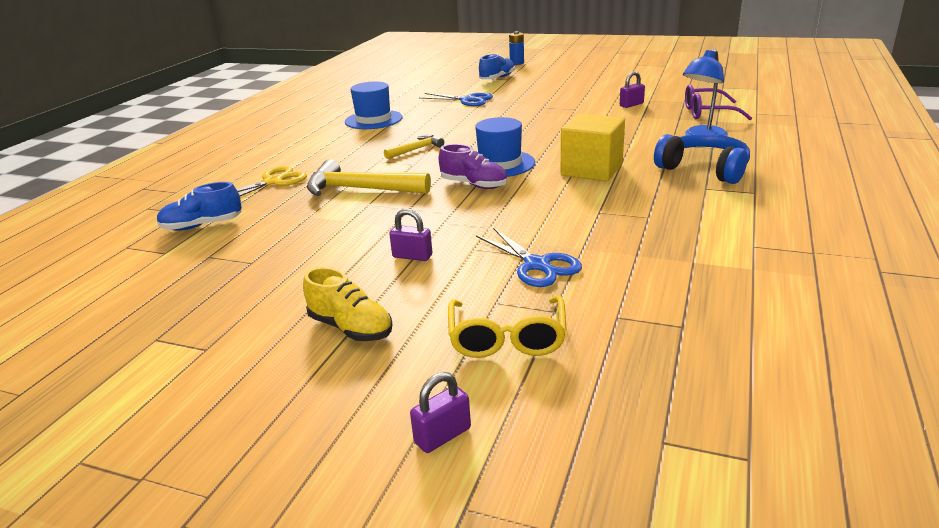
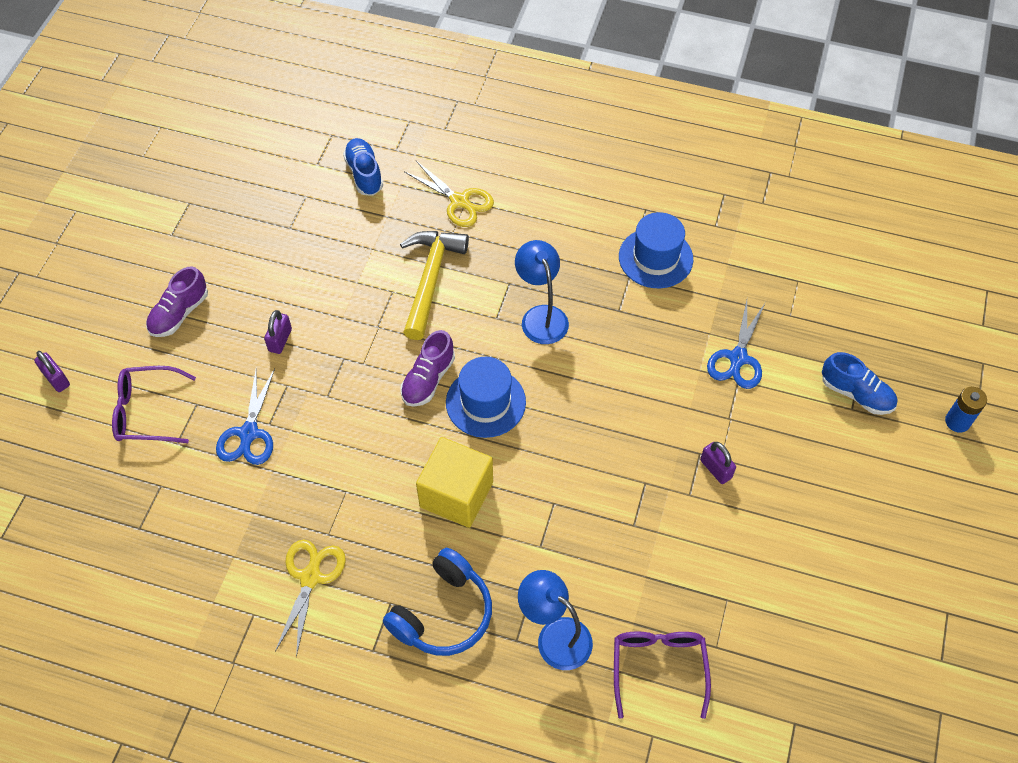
camera: 85 degrees right, 30 degrees up
(350, 328) = (179, 313): yellow shoe -> purple shoe
(416, 149) = (541, 316): yellow hammer -> blue lamp
(507, 338) = (147, 411): yellow glasses -> purple glasses
(536, 265) = (249, 433): blue scissors -> blue scissors turned 45 degrees counterclockwise
(631, 105) = (703, 570): purple padlock -> purple padlock (715, 469)
(698, 221) = (310, 577): none -> yellow scissors

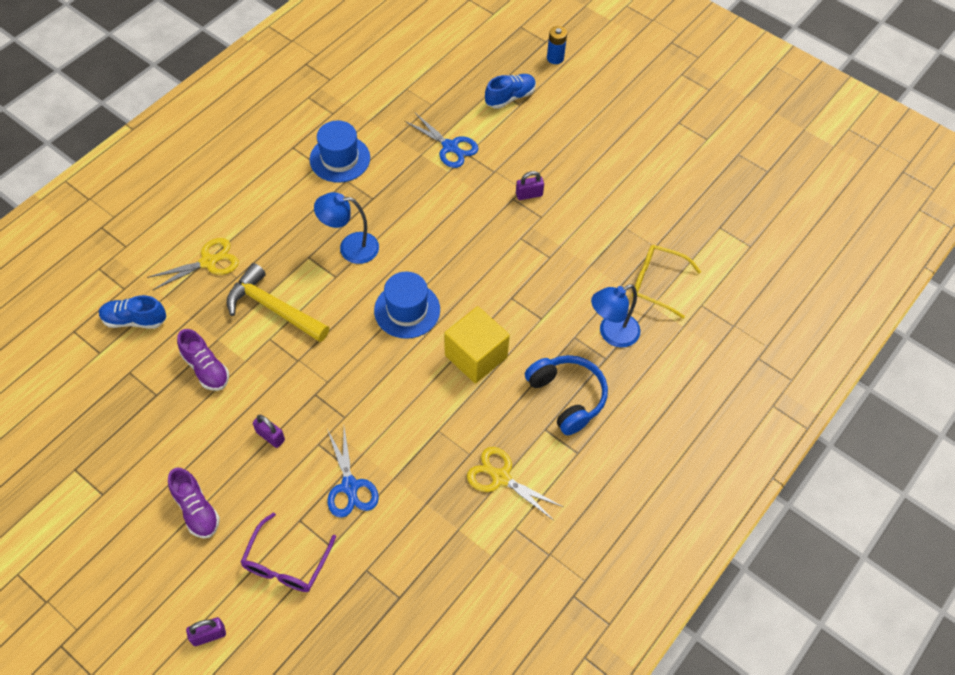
camera: 70 degrees left, 0 degrees up
(249, 433) = (350, 486): blue scissors -> blue scissors turned 45 degrees clockwise
(428, 379) = (366, 341): purple shoe -> purple shoe (206, 368)
(658, 667) = (657, 283): purple glasses -> yellow glasses

